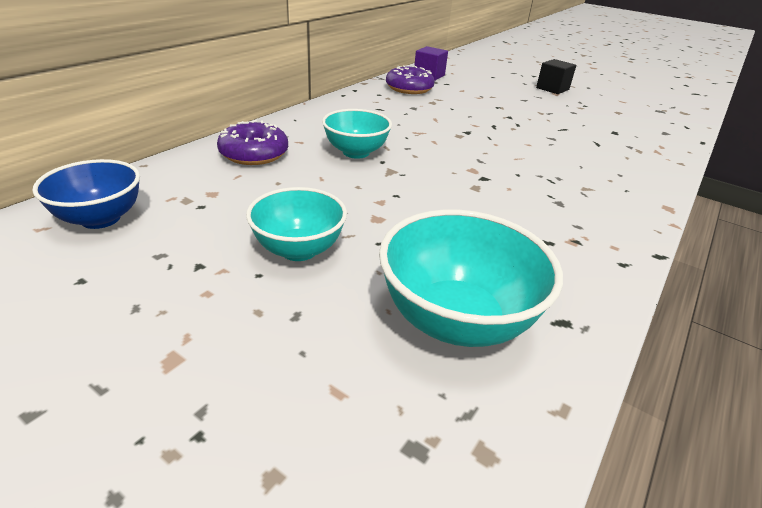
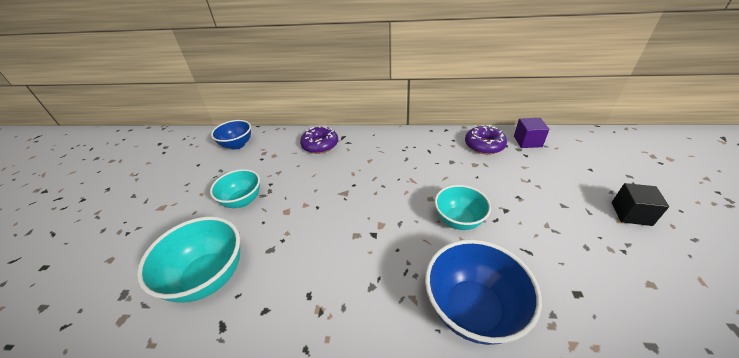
camera: 65 degrees right, 5 degrees up
(356, 152) = (355, 171): turquoise bowl -> turquoise bowl (458, 220)
(611, 169) = (472, 309): none -> blue bowl

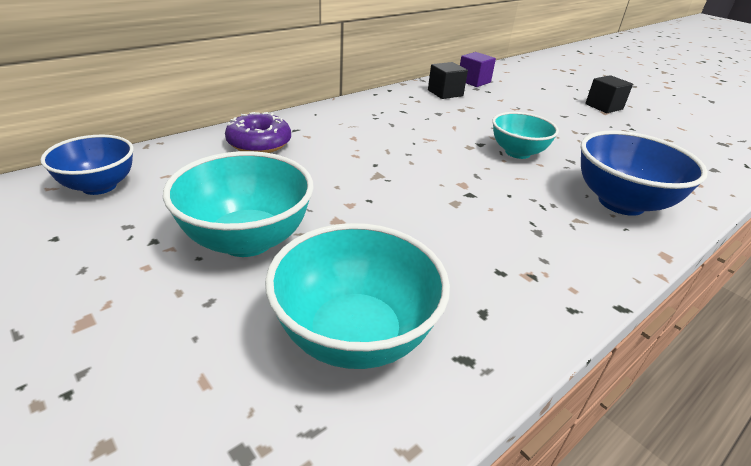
camera: 50 degrees left, 5 degrees down
(242, 200) = (247, 240): turquoise bowl -> turquoise bowl, size x1.51
(484, 145) = (445, 93): purple donut -> black cube

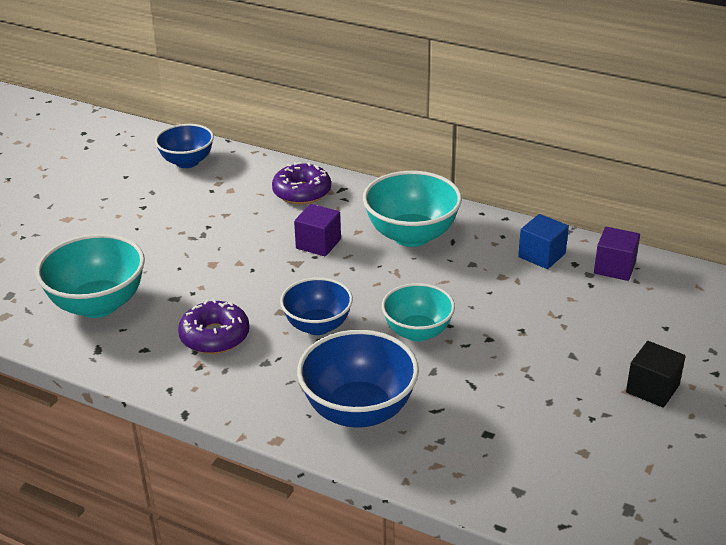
camera: 70 degrees right, 0 degrees up
(247, 240) = (165, 237): turquoise bowl -> turquoise bowl (411, 235)
(356, 157) = (318, 244): none -> purple cube
(445, 93) = (541, 255): black cube -> blue cube
(479, 251) = (215, 336): none -> purple donut
(489, 190) = (317, 326): none -> blue bowl

